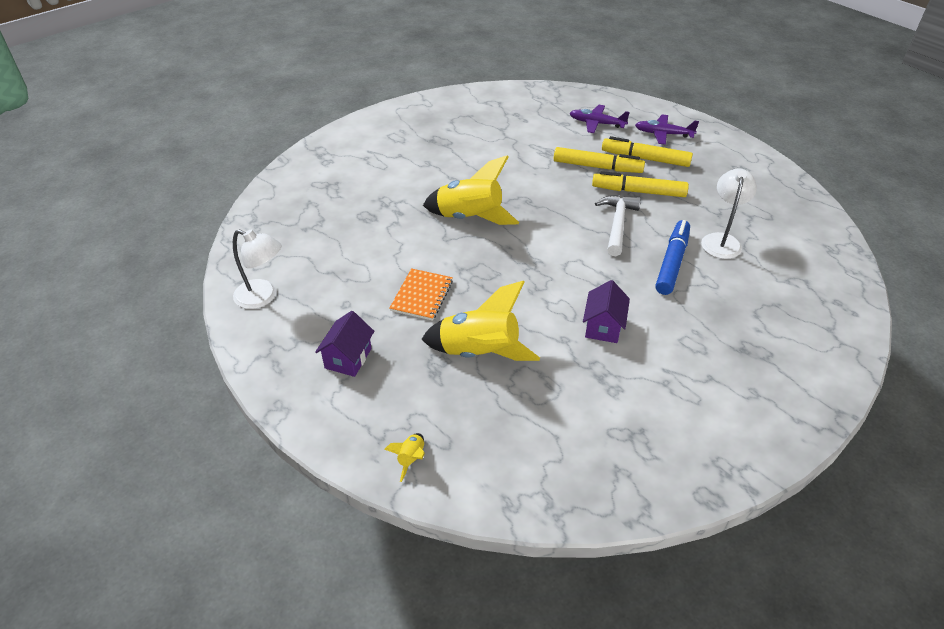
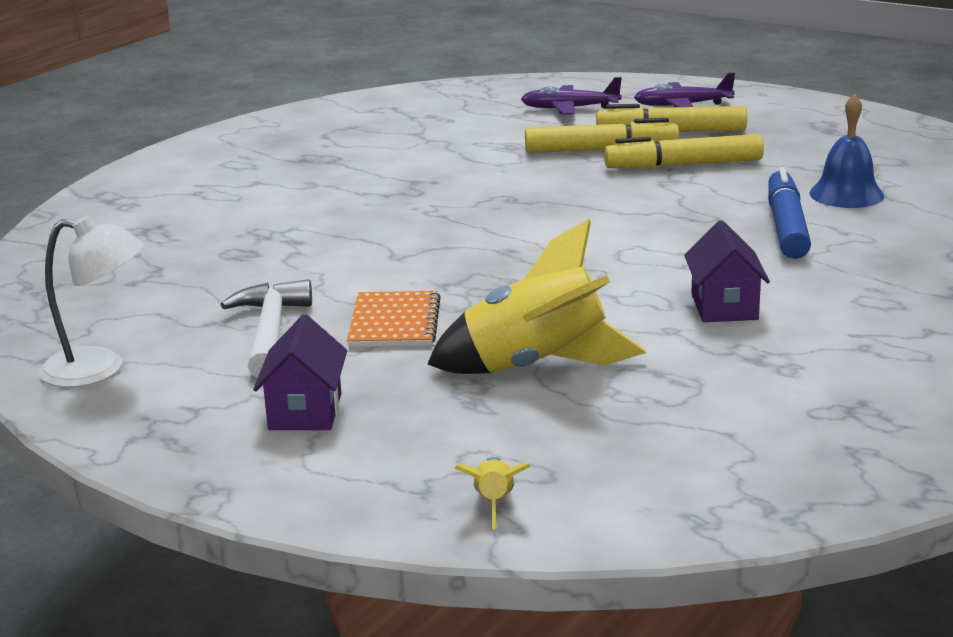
camera: 15 degrees left, 20 degrees down
(470, 218) = (423, 229): yellow rocket -> none
(617, 224) = (673, 201): white hammer -> white hammer (270, 332)
(721, 240) = (846, 194): white lamp -> blue bell

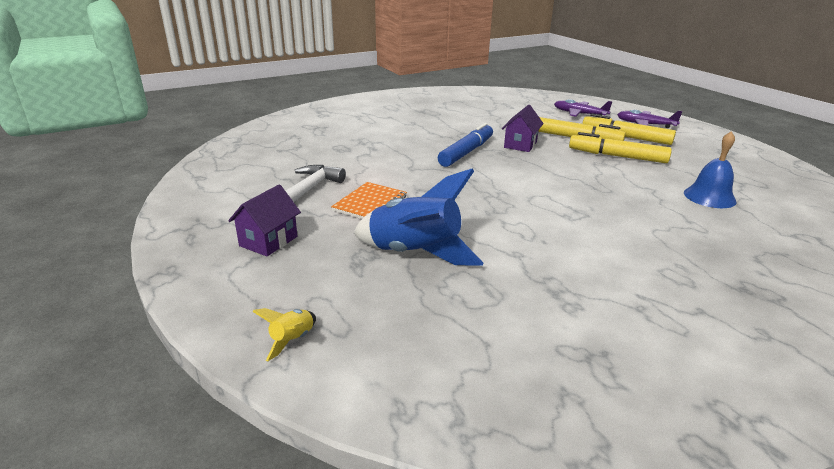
camera: 25 degrees right, 5 degrees up
(99, 369) = (212, 188): white lamp -> none
(536, 367) = (415, 253): yellow rocket -> blue rocket
(724, 307) = (565, 249): purple house -> purple house (520, 145)
(786, 227) = (651, 207): blue marker -> blue marker (466, 152)

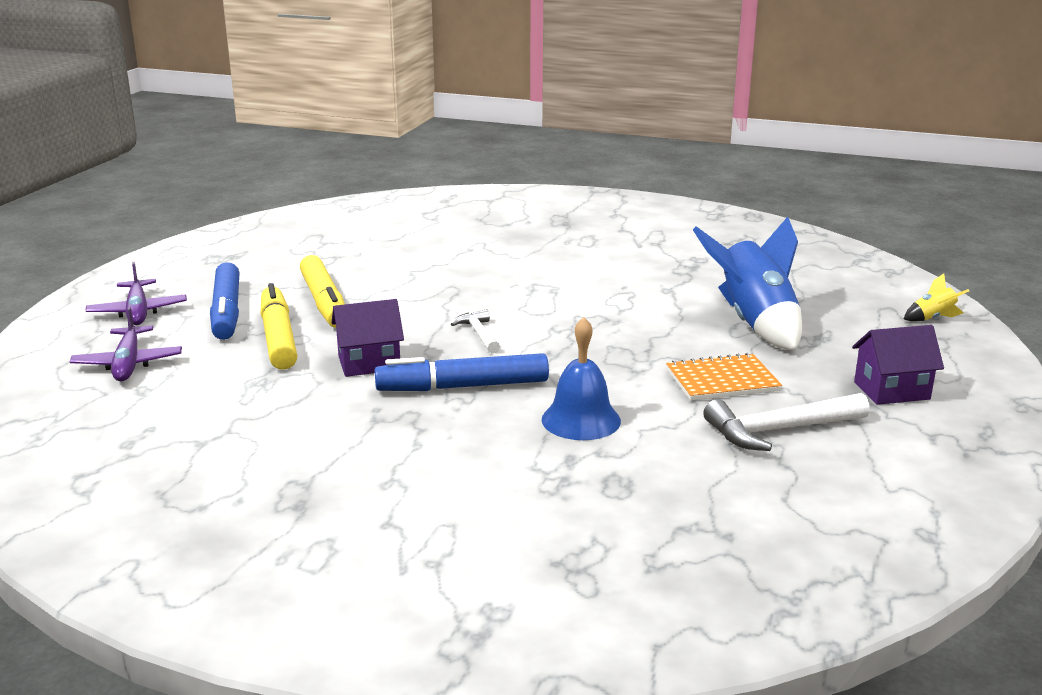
camera: 130 degrees left, 5 degrees down
(522, 173) = (479, 334): none -> white hammer
(626, 137) = (227, 311): yellow marker -> blue marker
(709, 197) = (392, 249): blue bell -> blue bell (581, 420)

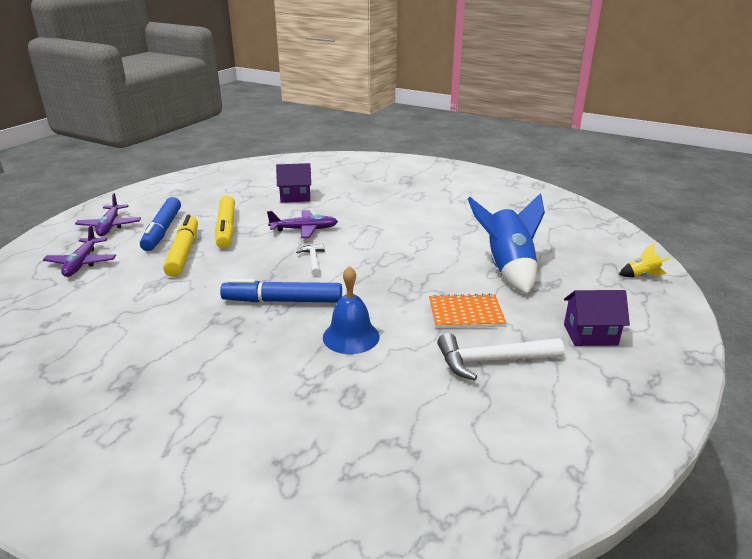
camera: 10 degrees right, 5 degrees up
(369, 363) = (230, 276): purple house -> purple house (295, 197)
(443, 296) = (304, 229): none -> purple plane

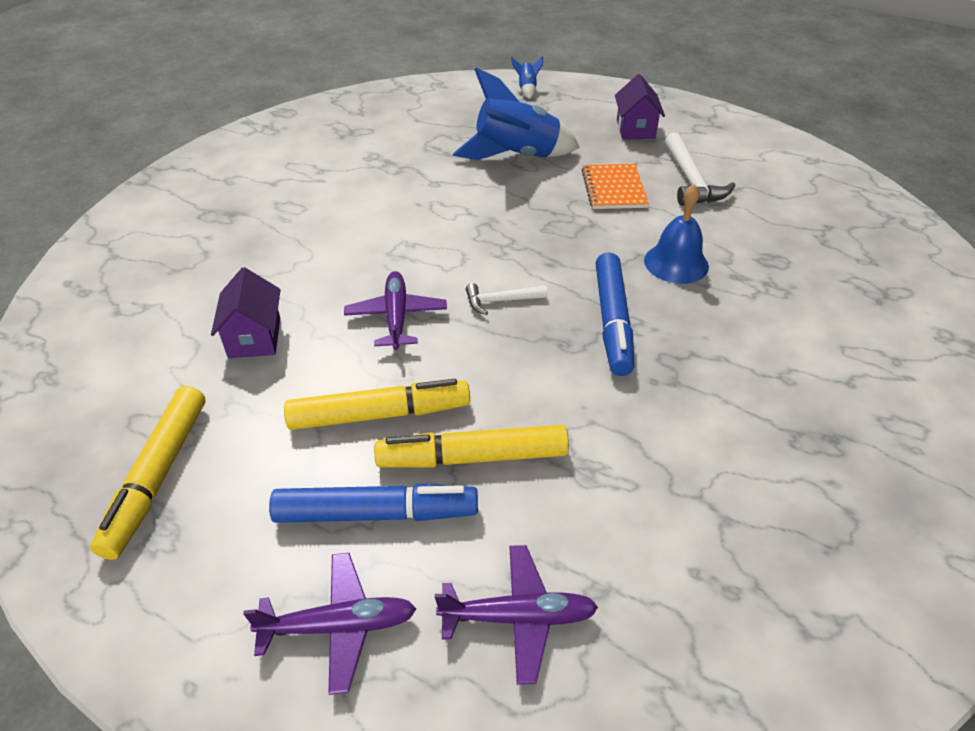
camera: 90 degrees left, 15 degrees up
(211, 188) = (158, 476): none -> yellow marker
(642, 275) = (527, 89): yellow rocket -> blue rocket

